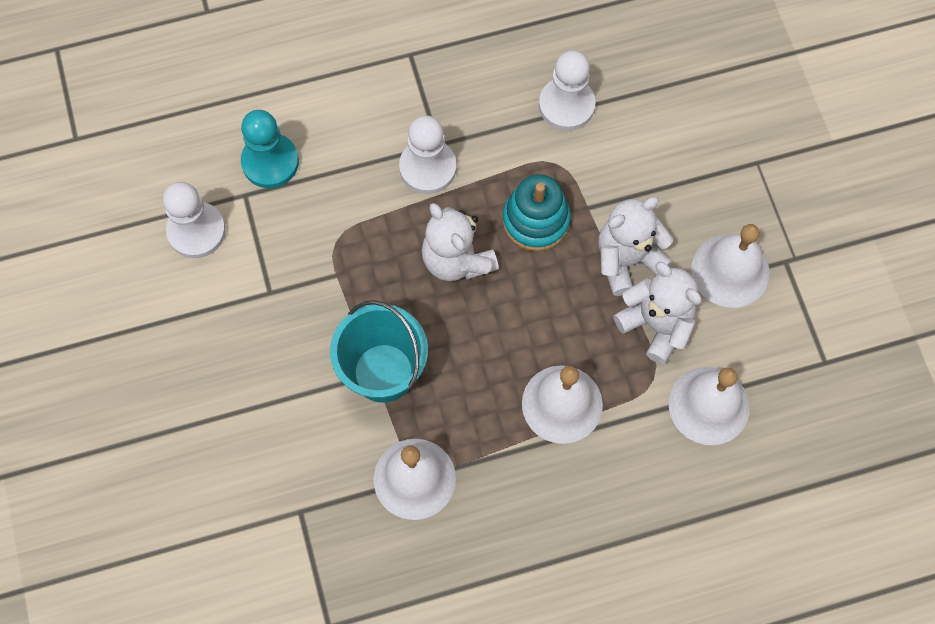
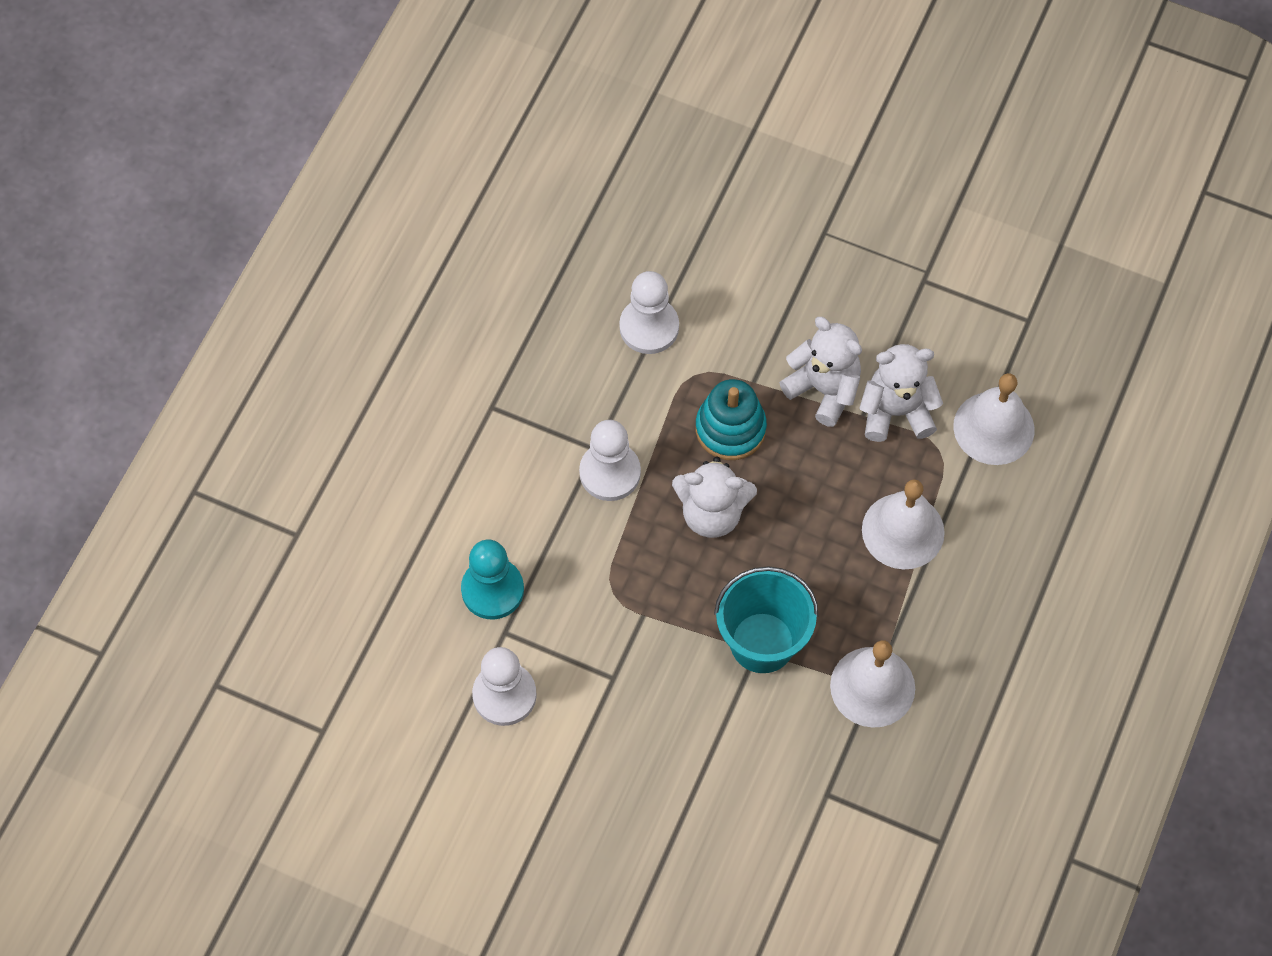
camera: 50 degrees left, 5 degrees down
(627, 260) = (823, 389): white teddy bear -> white teddy bear turned 120 degrees clockwise
(730, 270) = (897, 324): white bell -> none

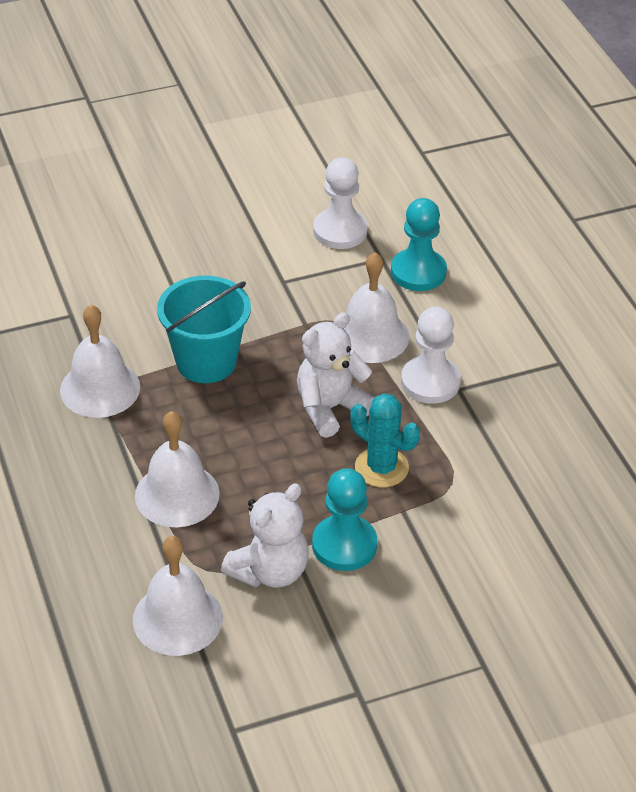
camera: 135 degrees right, 20 degrees down
(605, 557) = (370, 335): none -> white bell
(649, 327) = (525, 489): white pawn -> none
(730, 429) = (381, 468): turquoise stacking toy -> turquoise cactus
(823, 389) = (344, 545): white teddy bear -> turquoise pawn

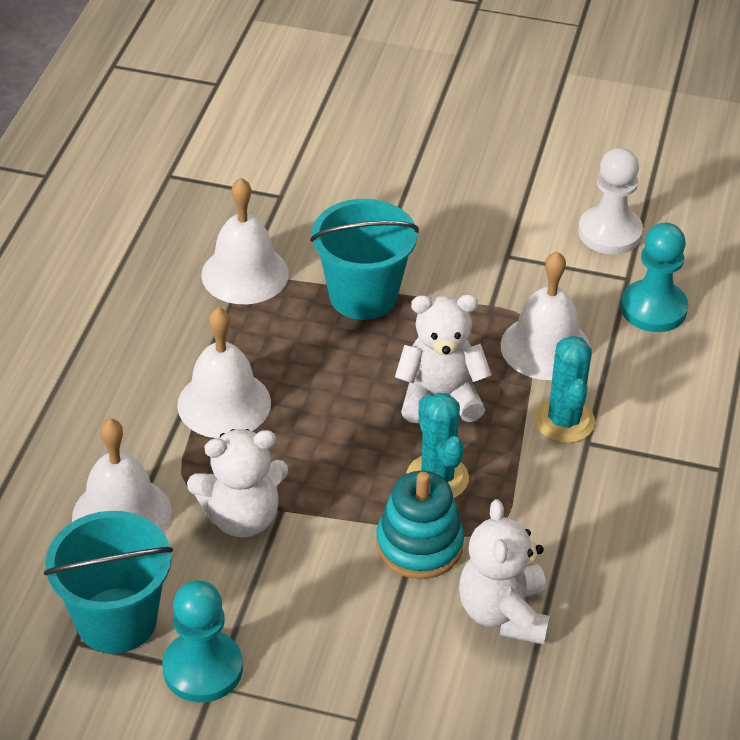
camera: 35 degrees right, 0 degrees up
(249, 698) = (116, 620): none -> turquoise bucket
(344, 545) = (333, 531): turquoise pawn -> turquoise pawn (203, 669)
(413, 522) = (419, 545): none -> turquoise stacking toy
(430, 382) = (564, 421): white pawn -> turquoise cactus
(511, 537) = (503, 613): none -> white teddy bear

